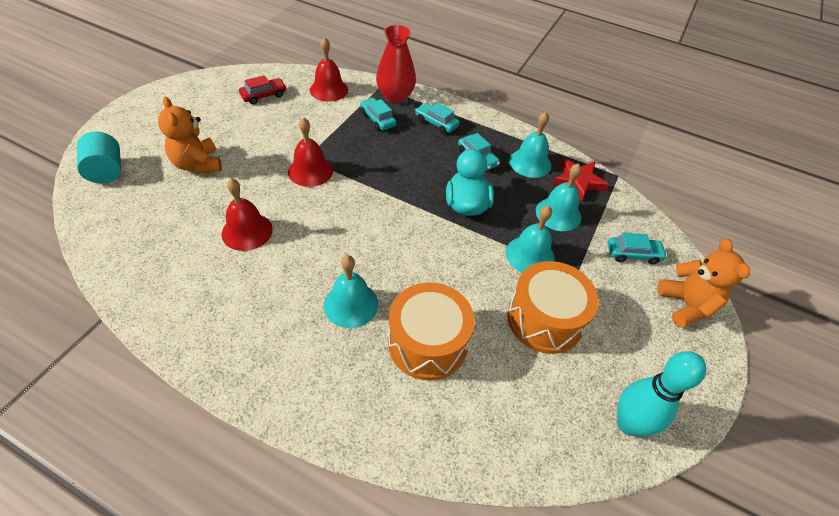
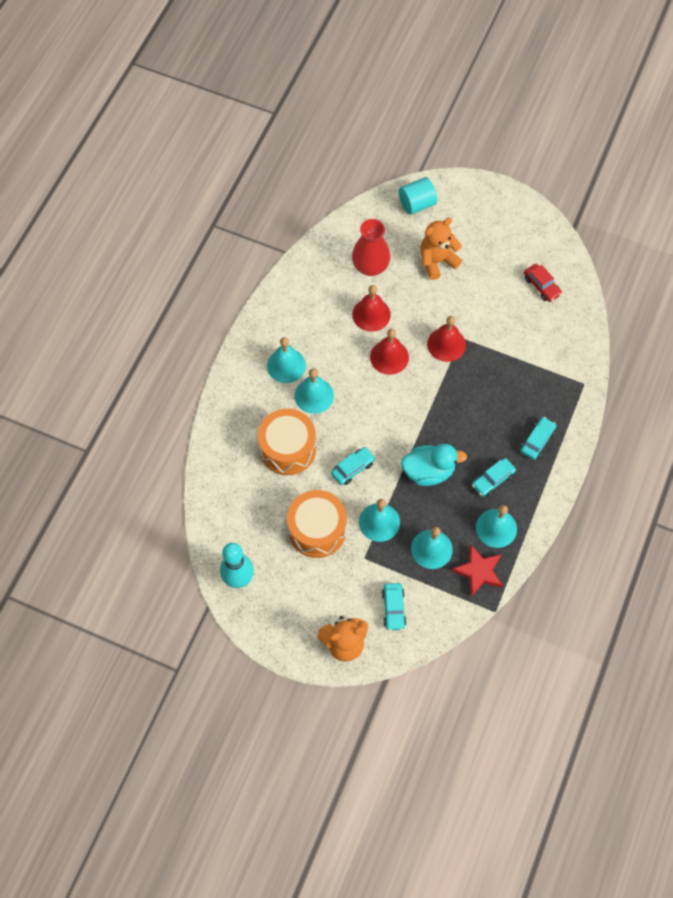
camera: 90 degrees right, 15 degrees up
(296, 333) = (286, 365): none -> turquoise bell
(329, 90) = (566, 338): red bell -> red bell (389, 357)
(377, 119) = (530, 388): turquoise car -> turquoise car (353, 468)
(395, 97) = (571, 400): red vase -> red vase (370, 267)

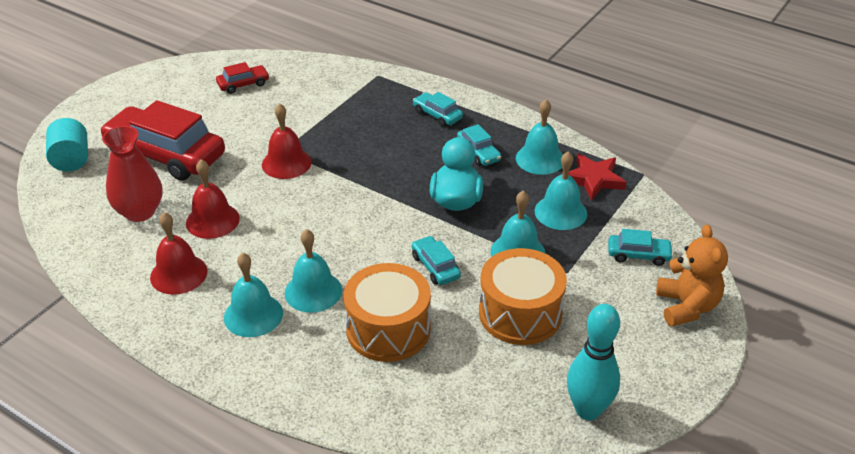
camera: 80 degrees left, 25 degrees down
(389, 357) = (283, 212): red bell -> red bell (178, 274)
(437, 261) = (166, 155): orange teddy bear -> red car

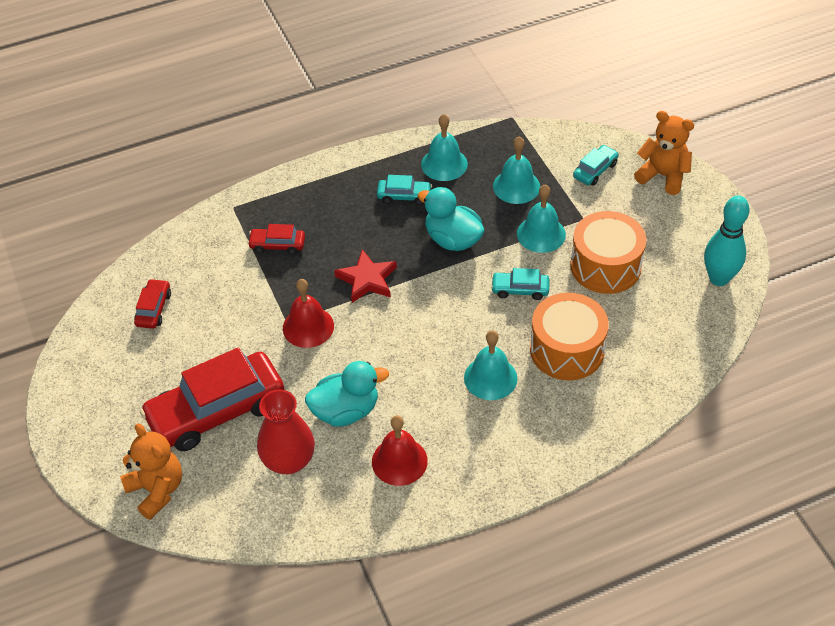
camera: 55 degrees left, 10 degrees up
(71, 160) = (157, 490): turquoise cylinder -> orange teddy bear
(212, 220) = (346, 411): red bell -> turquoise duck
(253, 315) = (489, 428): turquoise bell -> none
(359, 112) = (277, 245): none -> red car
(437, 115) = (330, 196): turquoise car -> none
(593, 179) = (494, 147): red star -> red star (367, 279)

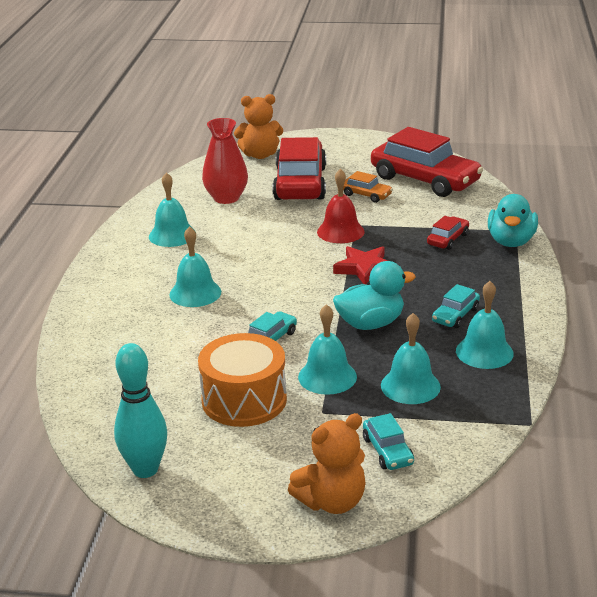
camera: 120 degrees right, 20 degrees down
(154, 309) = (424, 180): red car -> red car, size x2.23
(215, 341) = (366, 195): none -> orange car
(346, 411) = (241, 227): turquoise duck -> turquoise duck (511, 241)
(399, 461) = (172, 235): red bell -> turquoise bell
(567, 350) = (176, 339): orange drum -> none

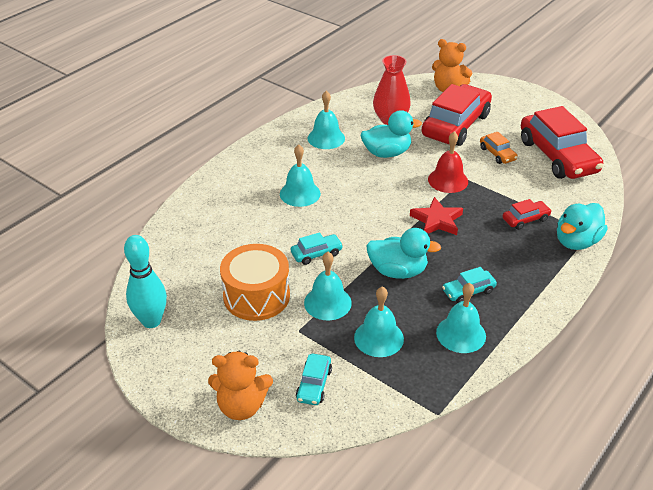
camera: 30 degrees right, 10 degrees up
(253, 228) = (387, 153): none -> turquoise duck

